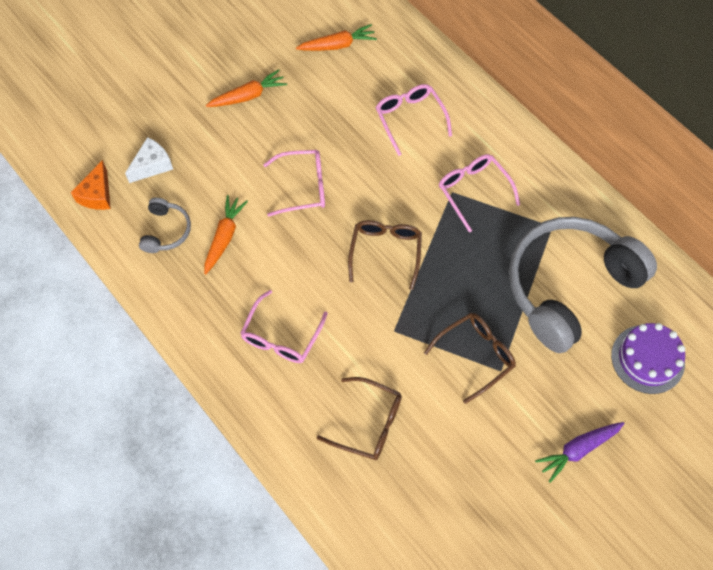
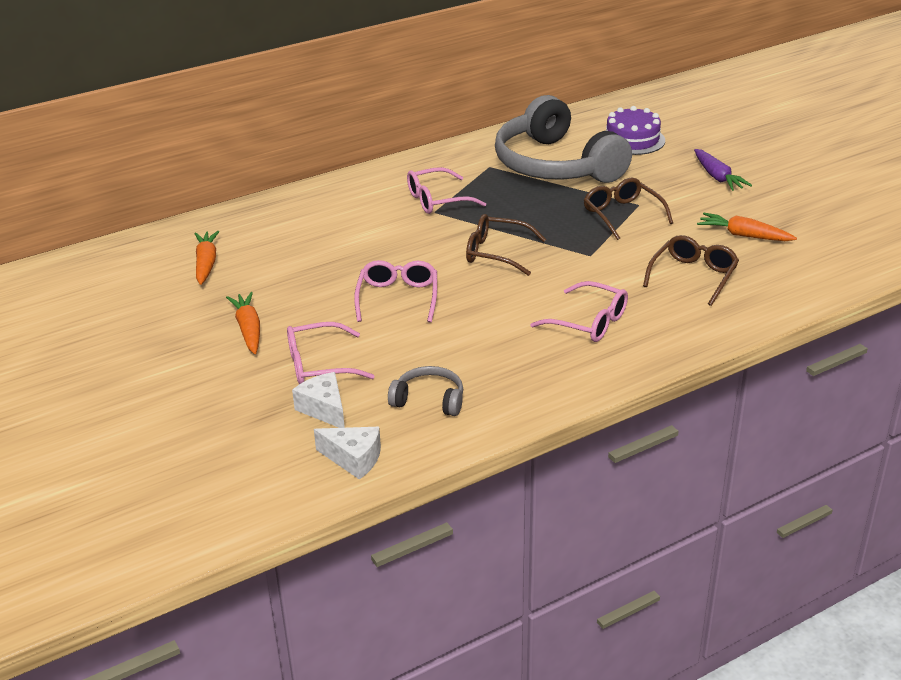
camera: 80 degrees left, 30 degrees down
(97, 194) = (354, 459): orange cheese -> white cheese
(224, 237) = (450, 355): orange carrot -> orange carrot (743, 235)
(409, 118) = (332, 227): pink glasses -> pink glasses (318, 365)

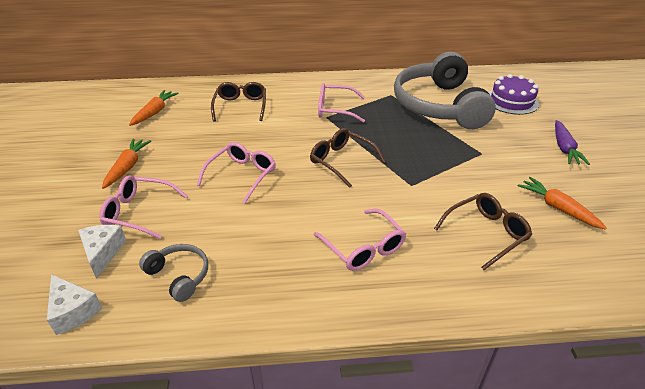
camera: 25 degrees right, 5 degrees up
(621, 214) = (462, 158): brown glasses -> brown glasses (241, 106)

